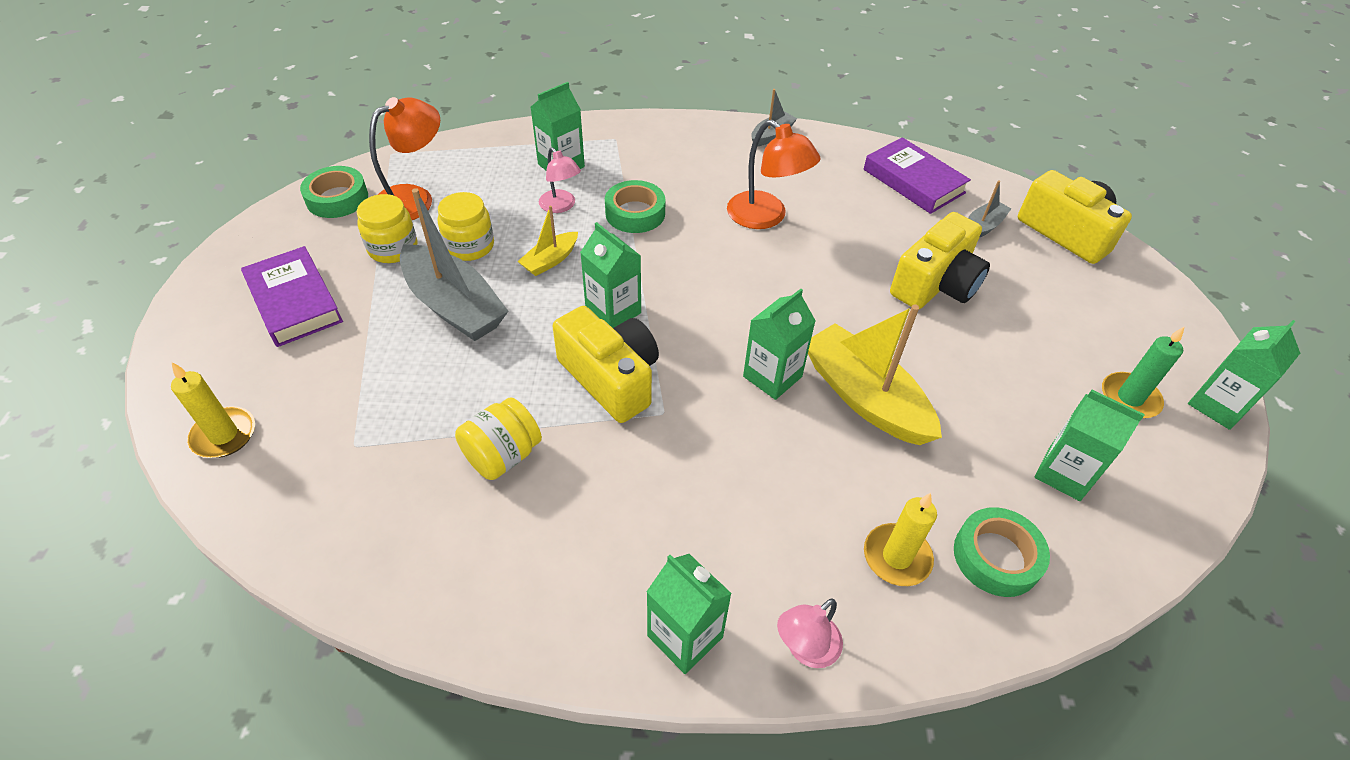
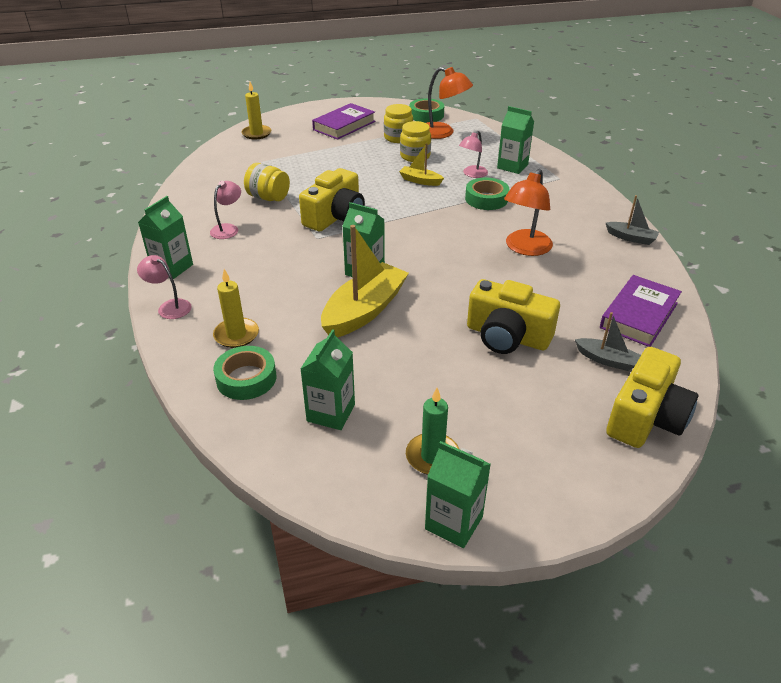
camera: 75 degrees right, 10 degrees down
(454, 306) = (365, 163): grey boat -> none
(584, 532) = (228, 229): none -> pink lamp
(613, 311) = (390, 208): green carton -> none

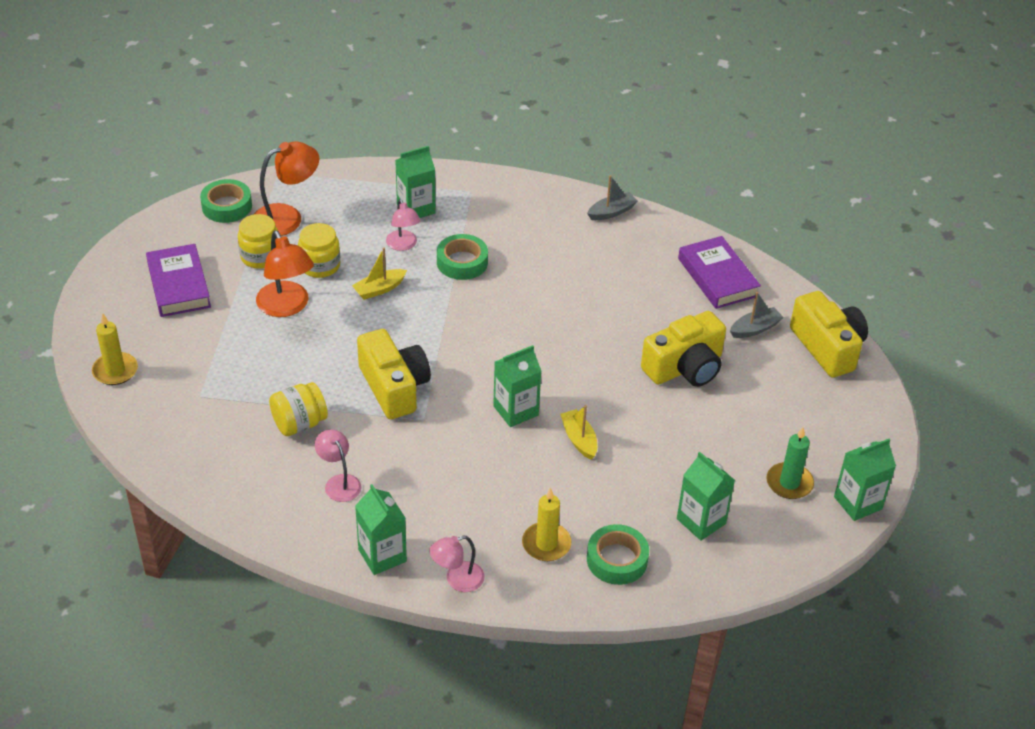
camera: 60 degrees left, 5 degrees up
(364, 311) = (579, 439): yellow boat -> yellow boat, size x0.50
(525, 248) = (570, 285): orange lamp -> orange lamp (287, 307)

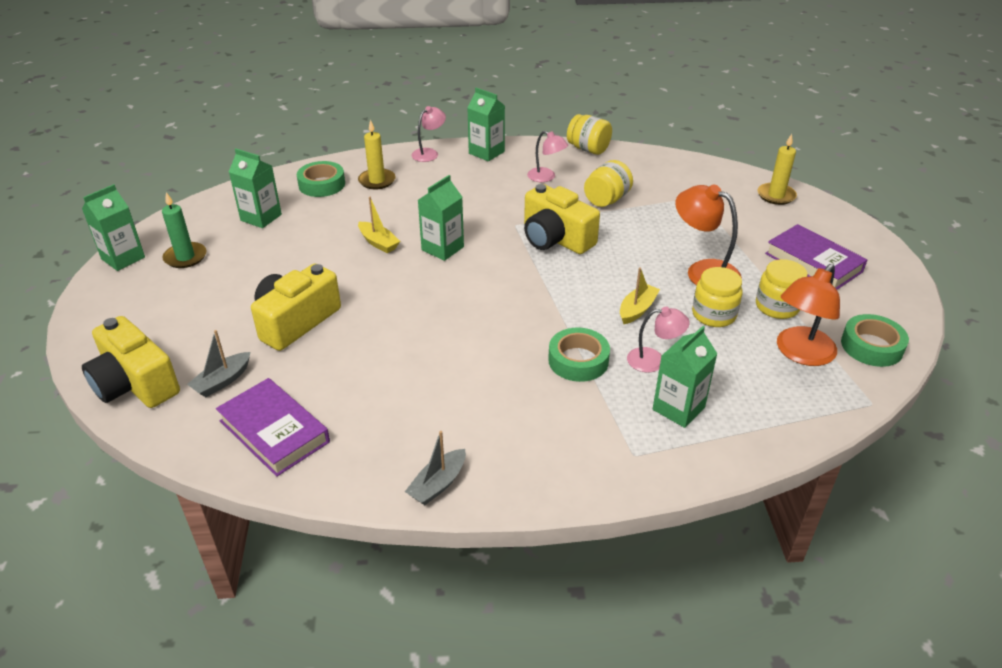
camera: 160 degrees right, 5 degrees down
(249, 518) = (588, 149): none -> yellow jar
(403, 245) = (654, 360): pink lamp -> pink lamp turned 135 degrees clockwise

